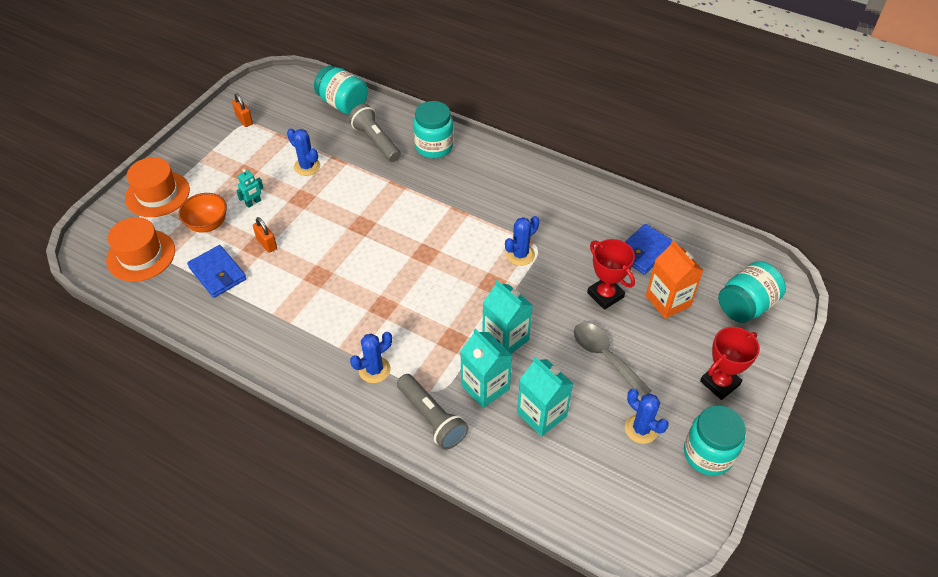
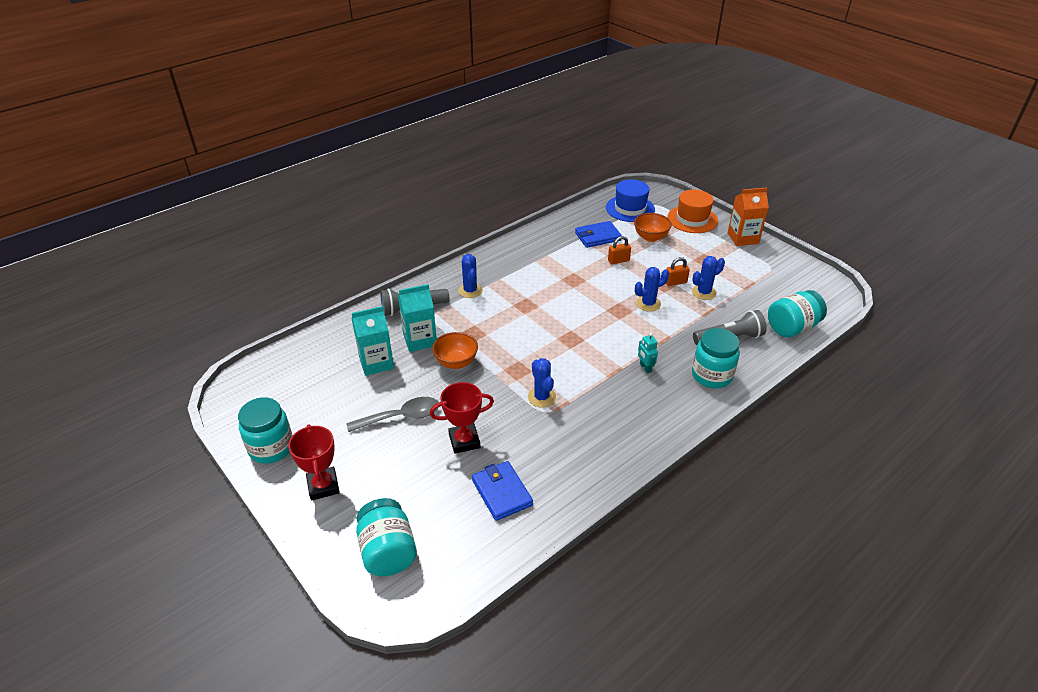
camera: 110 degrees right, 10 degrees down
(141, 255) = (630, 208): orange hat -> blue hat
(244, 120) = (777, 267): orange padlock -> orange padlock (675, 282)
(253, 203) = (667, 260): turquoise robot -> turquoise robot (645, 368)
(505, 339) = (456, 362): turquoise carton -> orange bowl
(641, 429) = (323, 415): blue cactus -> blue cactus (648, 304)
(668, 301) = (431, 486): orange carton -> orange carton (743, 238)

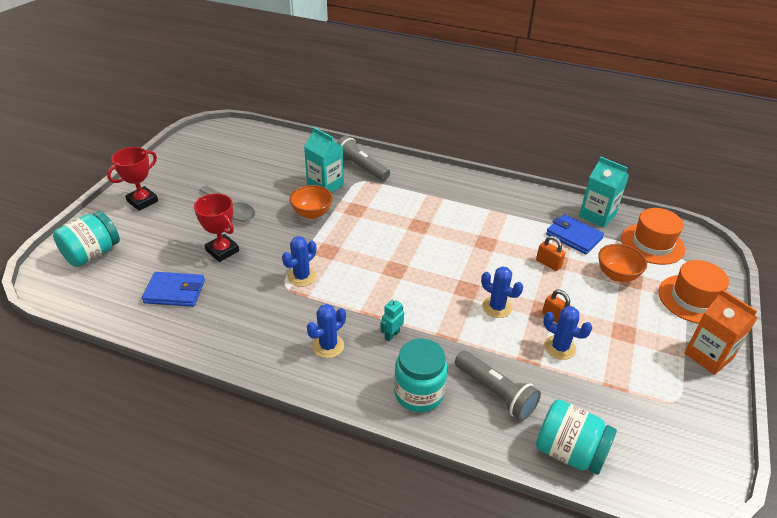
camera: 60 degrees right, 0 degrees up
(271, 448) = (168, 165): turquoise jar -> none
(376, 363) = (283, 175): turquoise carton -> turquoise carton (597, 215)
(470, 291) = (410, 188): blue cactus -> blue cactus (328, 346)
(502, 492) = (175, 291): blue wallet -> blue wallet turned 60 degrees clockwise
(630, 208) = (652, 244): blue hat -> orange hat

